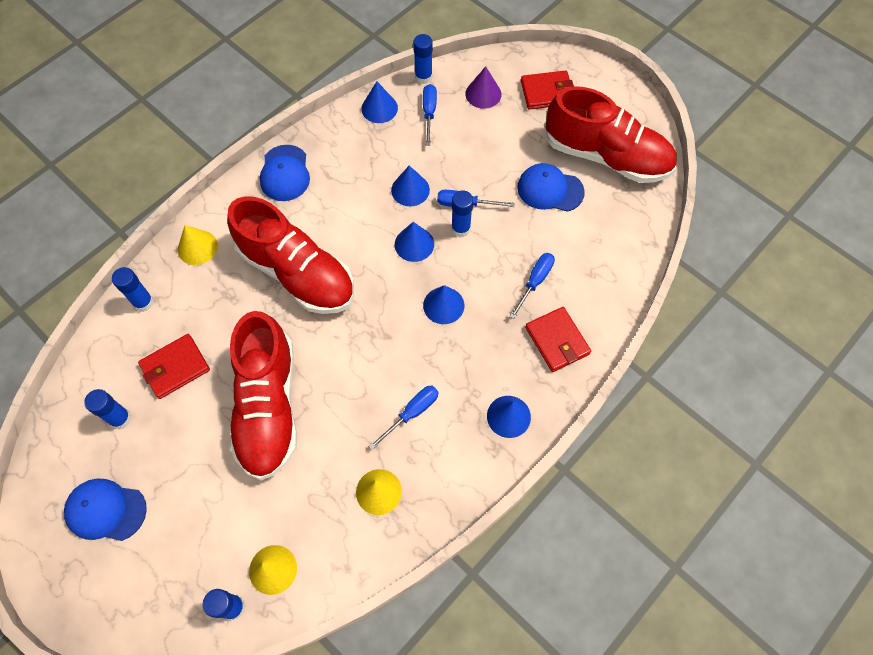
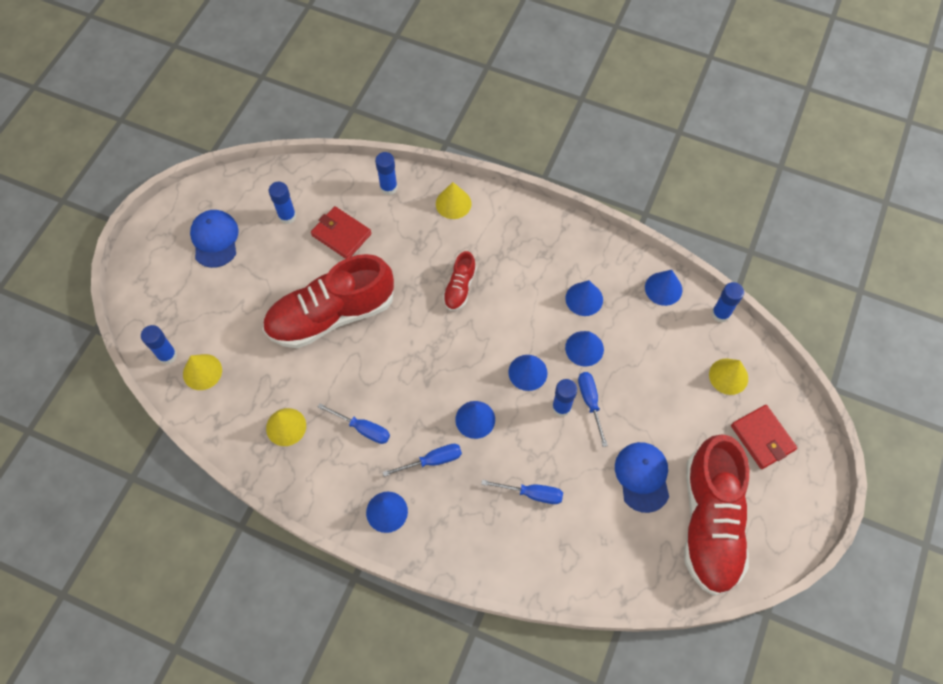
camera: 70 degrees right, 0 degrees up
(285, 173) = (554, 238): blue cap -> none
(297, 273) = (459, 288): red shoe -> red shoe, size x0.45
(360, 172) = (584, 299): none -> blue cone
(429, 113) = (680, 334): blue screwdriver -> blue screwdriver (432, 461)
(483, 94) = (728, 376): purple cone -> yellow cone
(557, 341) = (477, 533): red wallet -> none

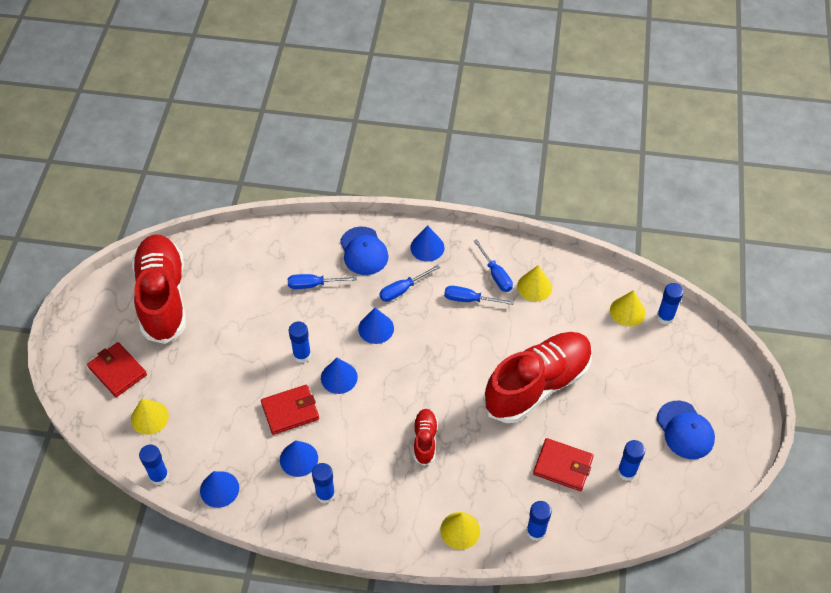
camera: 165 degrees right, 10 degrees down
(565, 261) = (325, 494): none -> blue glue stick
(584, 348) = (290, 411): blue cone -> red wallet
(590, 402) = (276, 365): blue screwdriver -> blue screwdriver (496, 274)
(642, 477) = (222, 317): blue cap -> blue cap (363, 251)

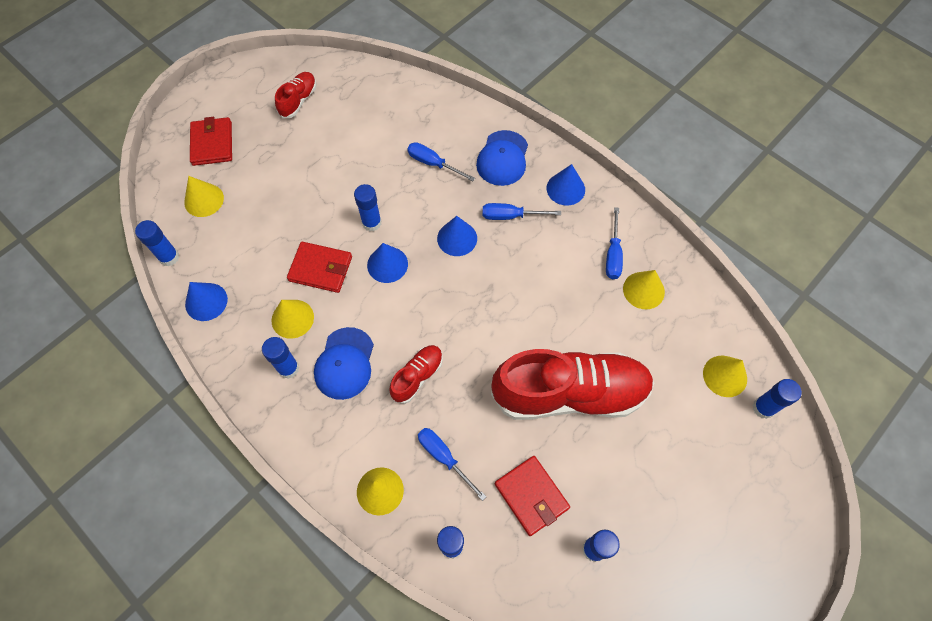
camera: 35 degrees right, 10 degrees up
(163, 297) = (298, 100): red shoe -> red shoe, size x0.45
(299, 459) = (292, 318): blue cone -> yellow cone
(470, 300) = (568, 264): blue screwdriver -> blue screwdriver (444, 458)
(685, 430) = (693, 547): blue cap -> blue cap (344, 363)

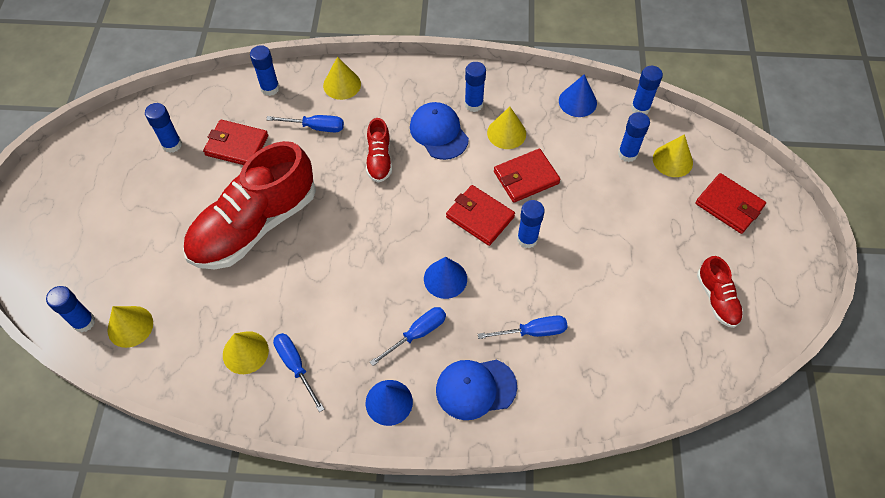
camera: 140 degrees right, 5 degrees down
(227, 229) = (627, 154): none -> blue glue stick
(387, 264) = (480, 217): blue cone -> red wallet
(502, 158) = (475, 388): blue cap -> blue cap turned 75 degrees counterclockwise

